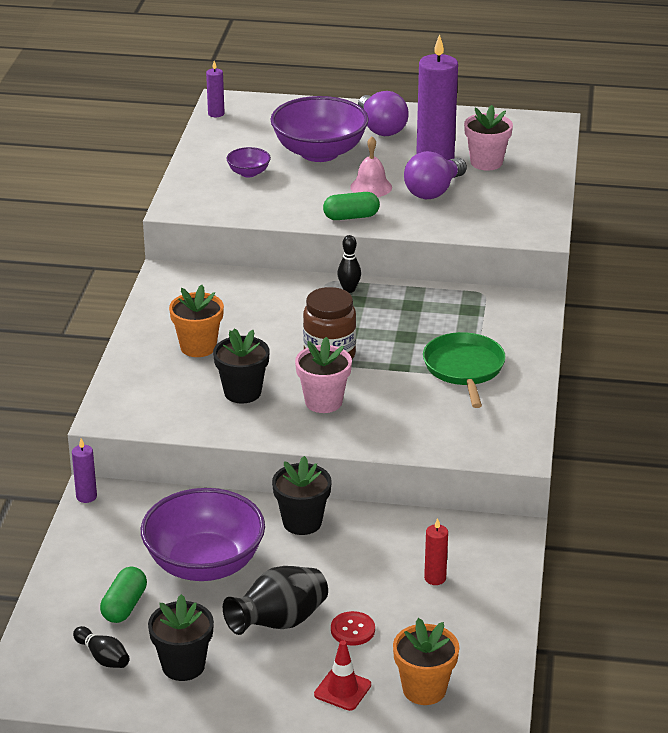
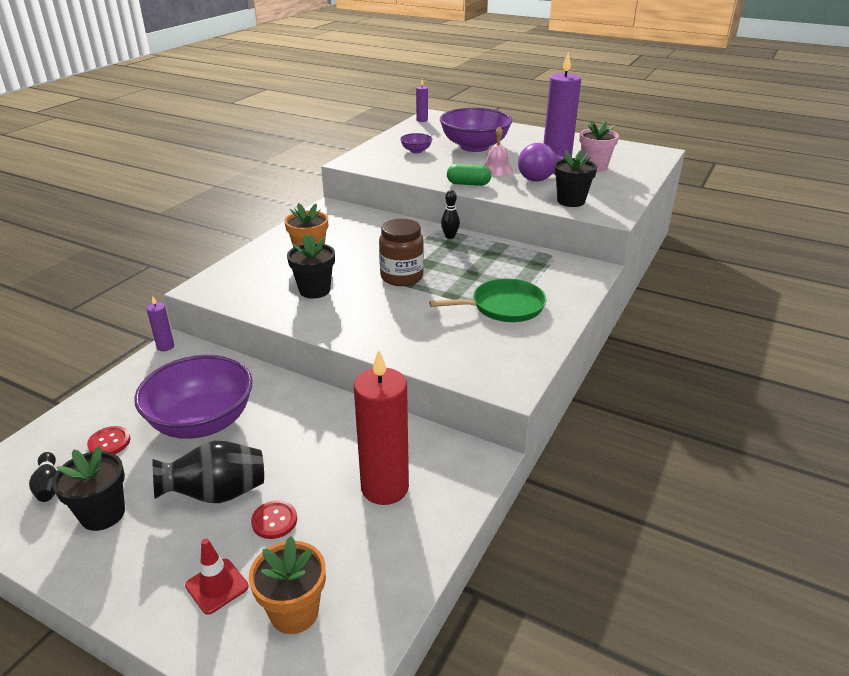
camera: 20 degrees right, 0 degrees up
(124, 606) = (109, 442): green capsule -> red button
(302, 522) = (307, 405): black flower pot -> black flower pot (571, 201)
(323, 402) = (371, 309): pink flower pot -> none
(381, 128) = (528, 140): purple light bulb -> none
(435, 578) = (385, 488): red candle -> red candle, size x2.20
(464, 368) = (504, 306): green pan -> green pan turned 60 degrees clockwise

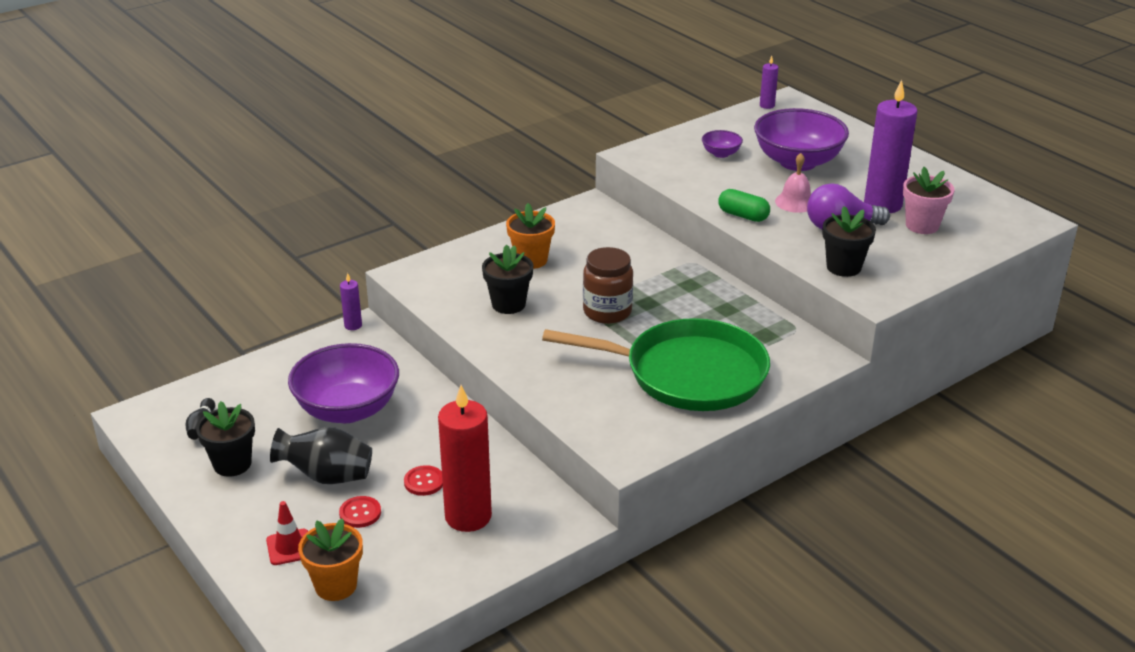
camera: 25 degrees right, 0 degrees up
(109, 442) = (263, 405): red button -> red button (424, 482)
(450, 236) = (698, 275): black bowling pin -> none
(504, 306) = (688, 374): green pan -> green pan, size x1.70

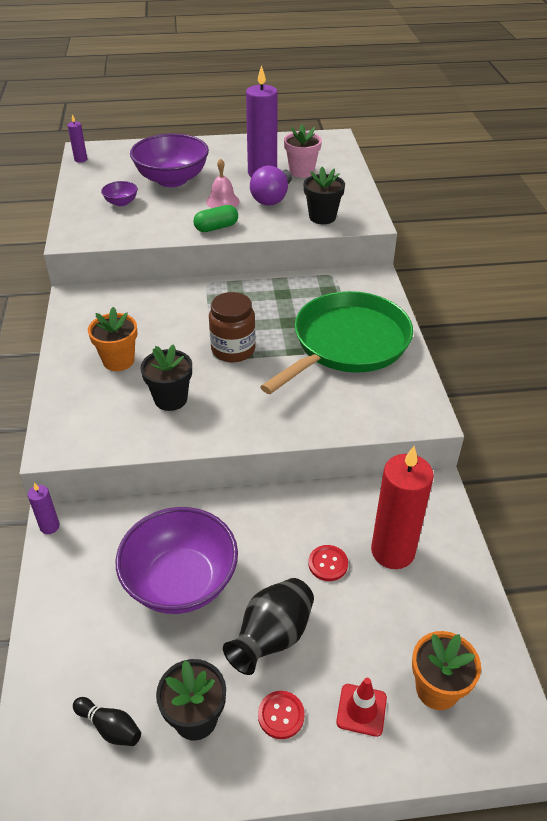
camera: 60 degrees left, 10 degrees up
(360, 513) = (343, 630): red button -> red button (281, 715)

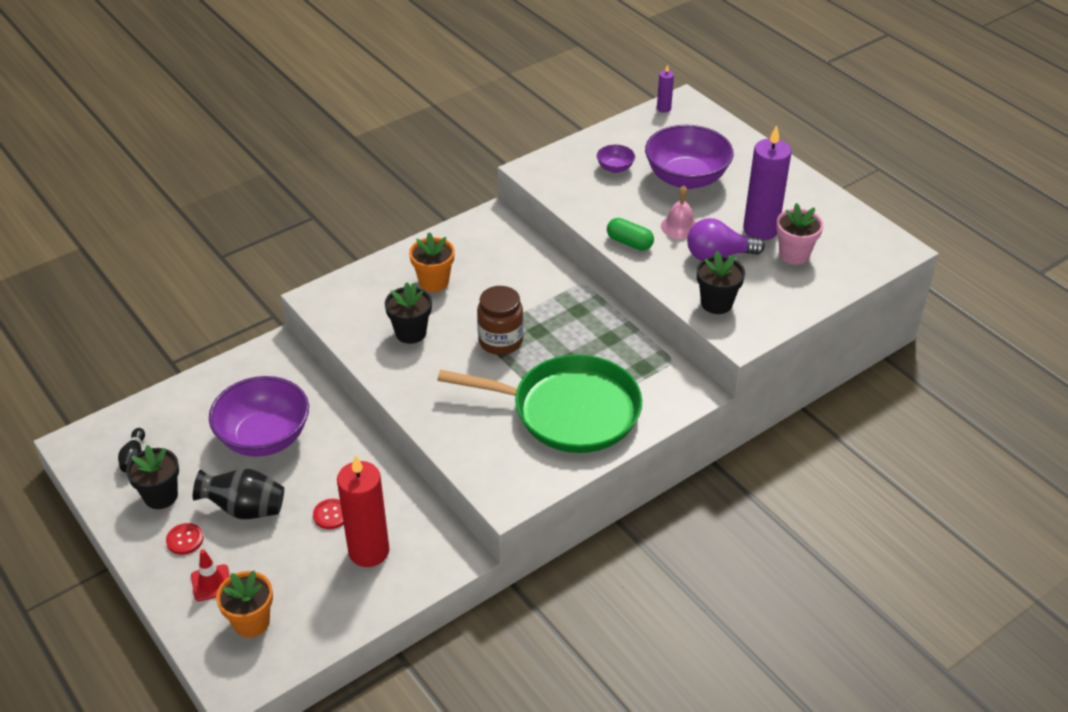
camera: 60 degrees right, 0 degrees up
(49, 526) = (270, 344): purple candle -> none

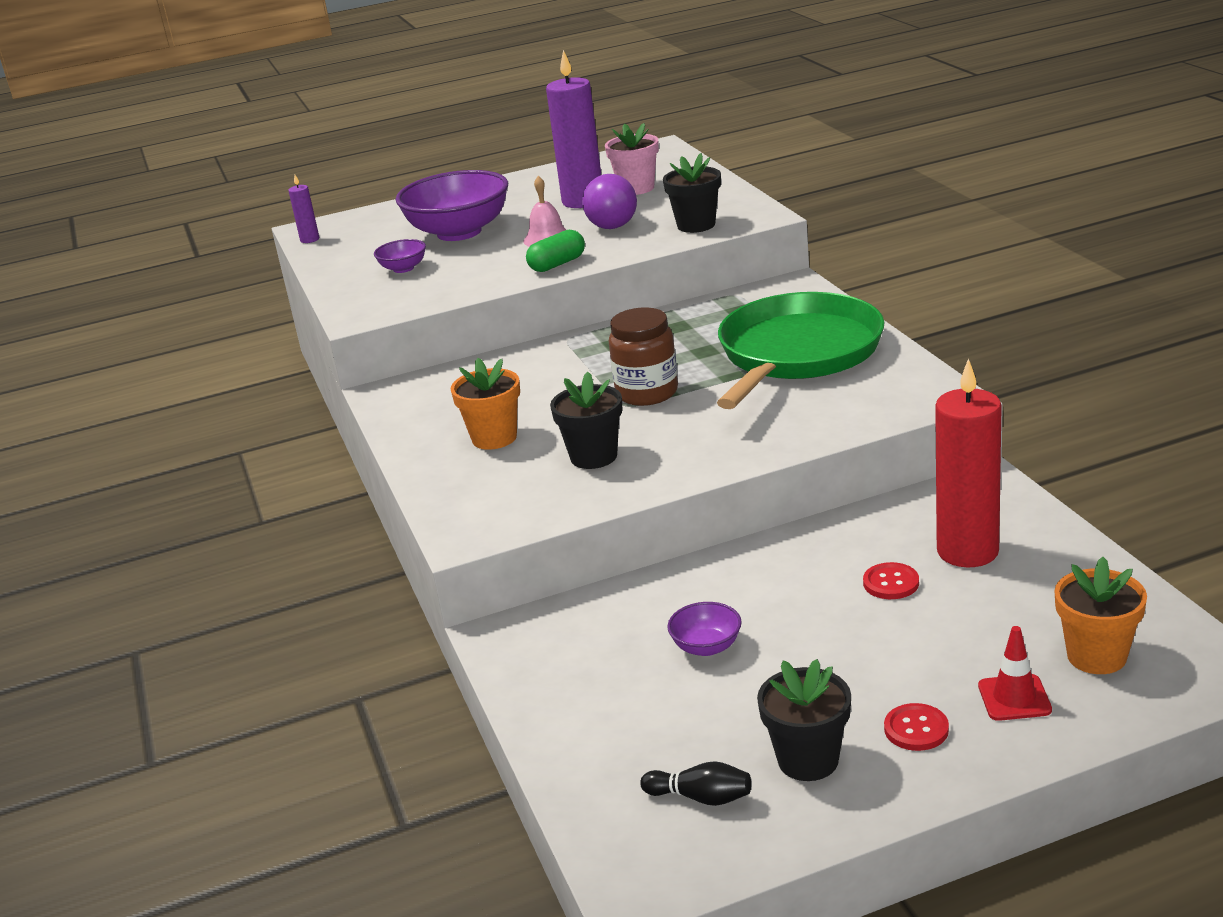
camera: 70 degrees left, 15 degrees down
(245, 509) = (860, 665): black vase -> none
(264, 437) = (706, 647): purple bowl -> purple bowl, size x0.44

